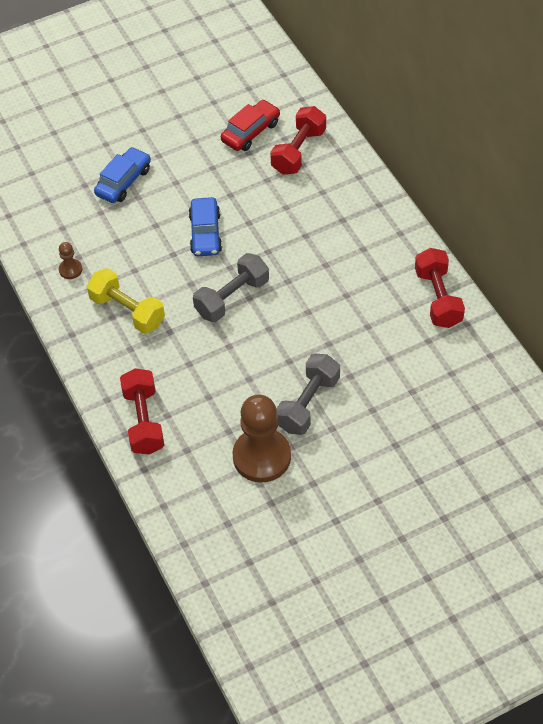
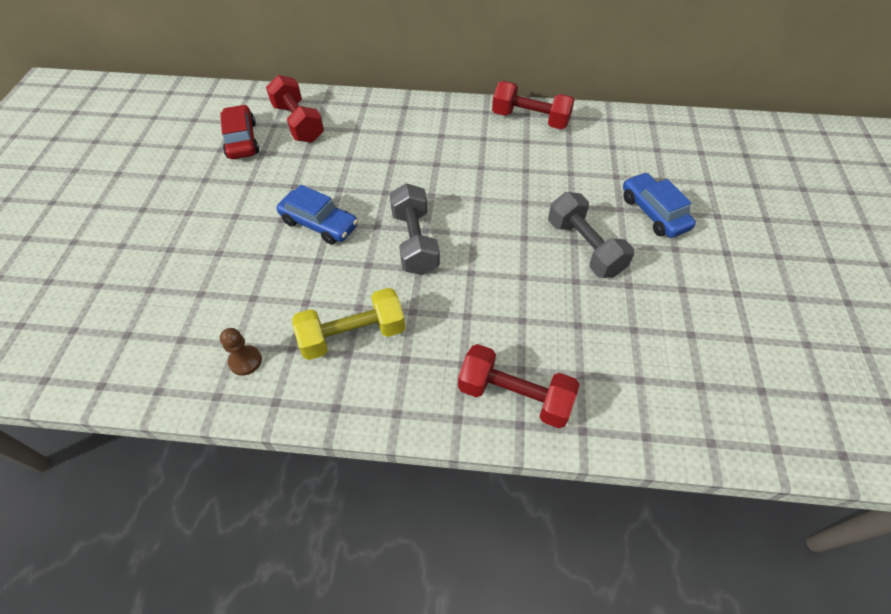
camera: 60 degrees left, 0 degrees up
(123, 181) = (185, 254): blue car -> blue car (653, 213)
(262, 457) = (628, 313): brown pawn -> none

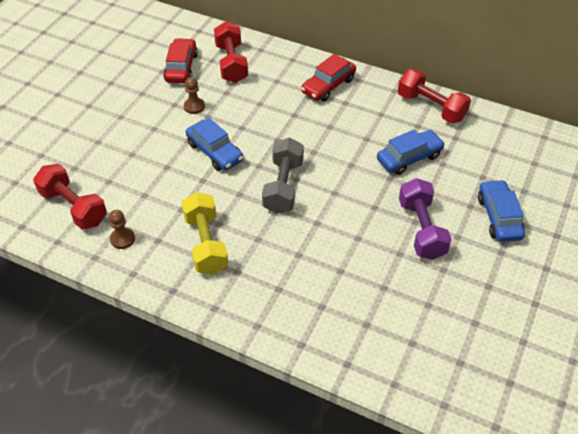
camera: 20 degrees right, 5 degrees down
(274, 179) = (194, 106): none -> brown pawn
(353, 335) = (206, 244): yellow dumbbell -> yellow dumbbell turned 75 degrees clockwise
(415, 122) = (328, 86): none -> red car
(514, 396) = (307, 323): red dumbbell -> red dumbbell (74, 207)
(534, 176) = (409, 158): none -> blue car
(584, 247) = (421, 229): grey dumbbell -> purple dumbbell

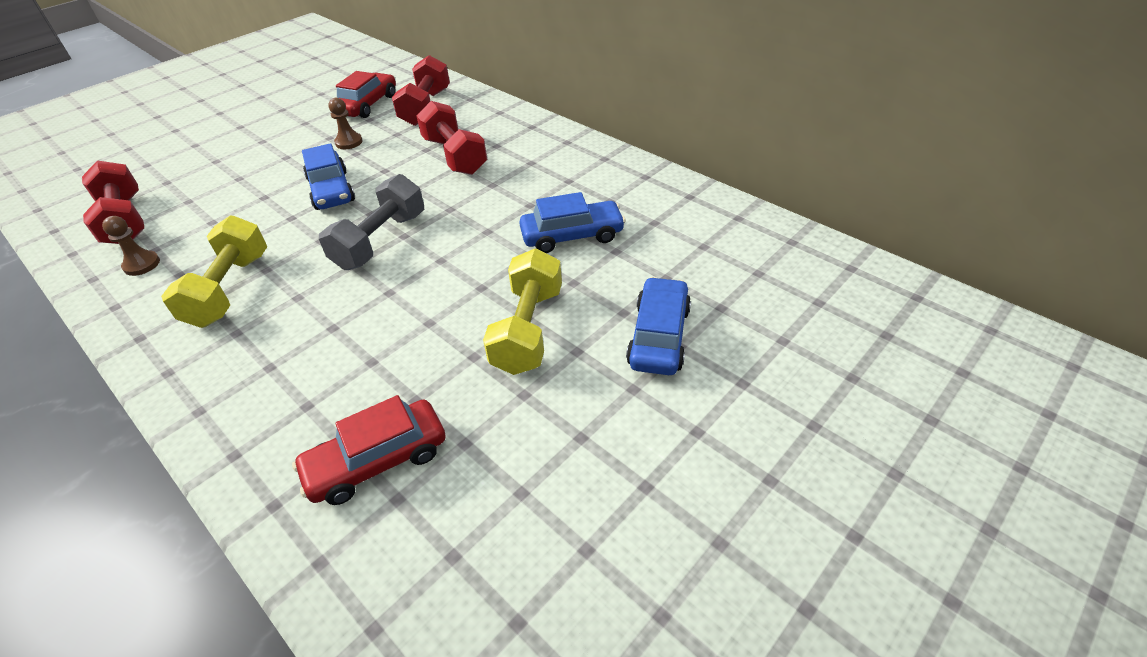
camera: 20 degrees right, 5 degrees down
(328, 86) = (522, 142): red car -> red car (377, 461)
(421, 229) = (528, 329): purple dumbbell -> yellow dumbbell
(431, 107) = (642, 182): red dumbbell -> red dumbbell (455, 156)

